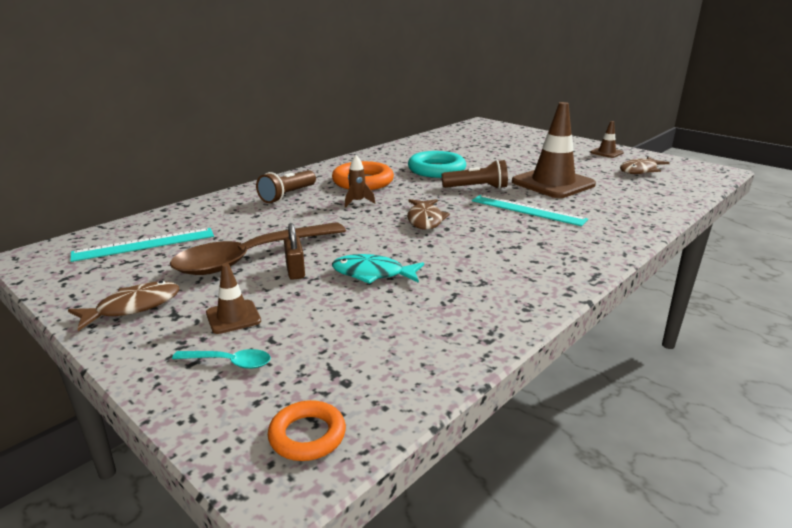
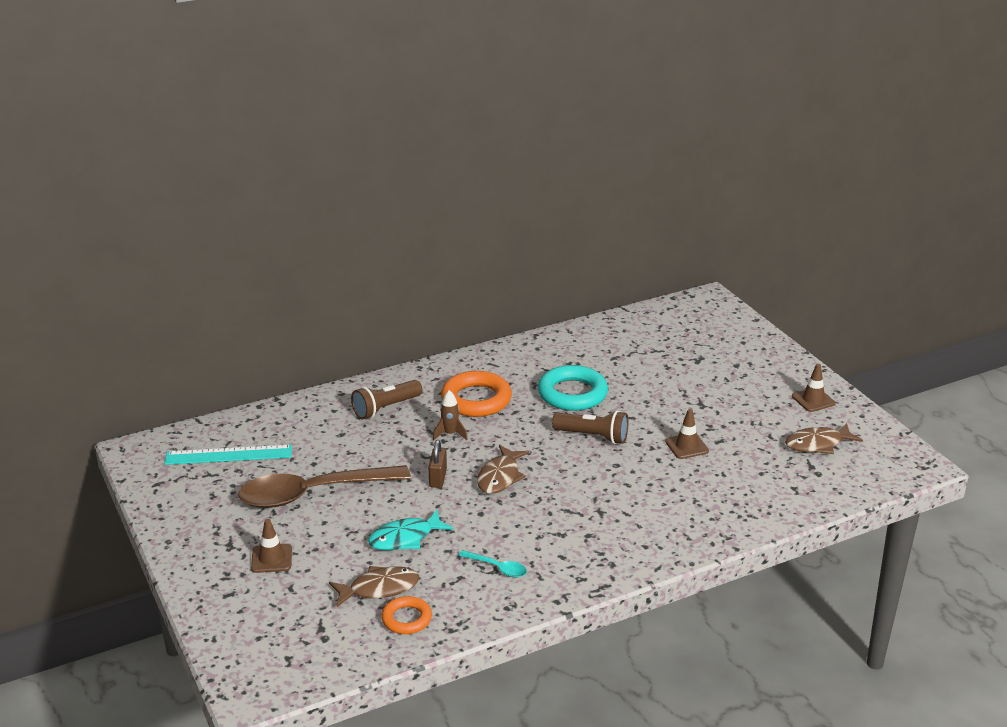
camera: 20 degrees right, 5 degrees up
(133, 307) = (201, 530): brown fish -> brown fish (379, 588)
(229, 362) = (253, 601): turquoise spoon -> turquoise spoon (497, 568)
(295, 271) = (342, 519): brown padlock -> brown padlock (438, 478)
(307, 435) = (279, 670): orange ring -> orange ring (406, 619)
(372, 274) = (405, 538): turquoise fish -> turquoise fish turned 60 degrees counterclockwise
(527, 210) = (617, 485): turquoise ruler -> none
(553, 183) = (686, 446): brown traffic cone -> brown traffic cone, size x0.46

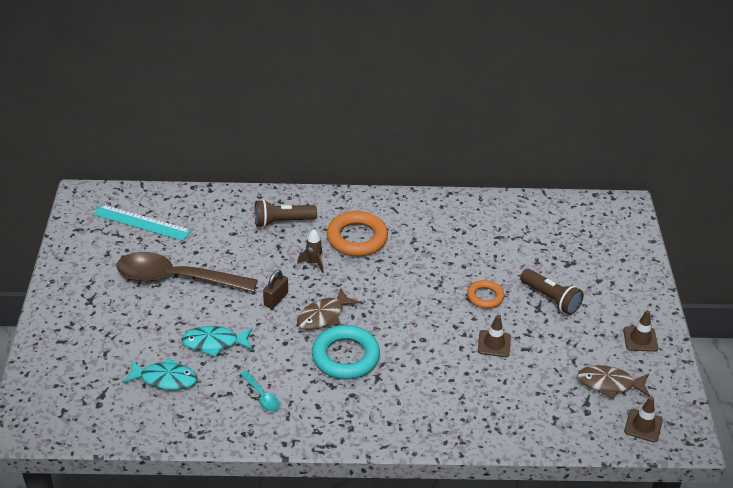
camera: 25 degrees right, 10 degrees up
(271, 558) = (109, 323): brown traffic cone -> brown traffic cone (643, 426)
(379, 588) = (165, 379): brown fish -> turquoise fish
(406, 619) = (165, 413): orange ring -> orange ring (485, 297)
(572, 394) = (437, 260): turquoise ring -> turquoise ring (345, 356)
(593, 436) = (424, 306): brown flashlight -> brown flashlight (550, 299)

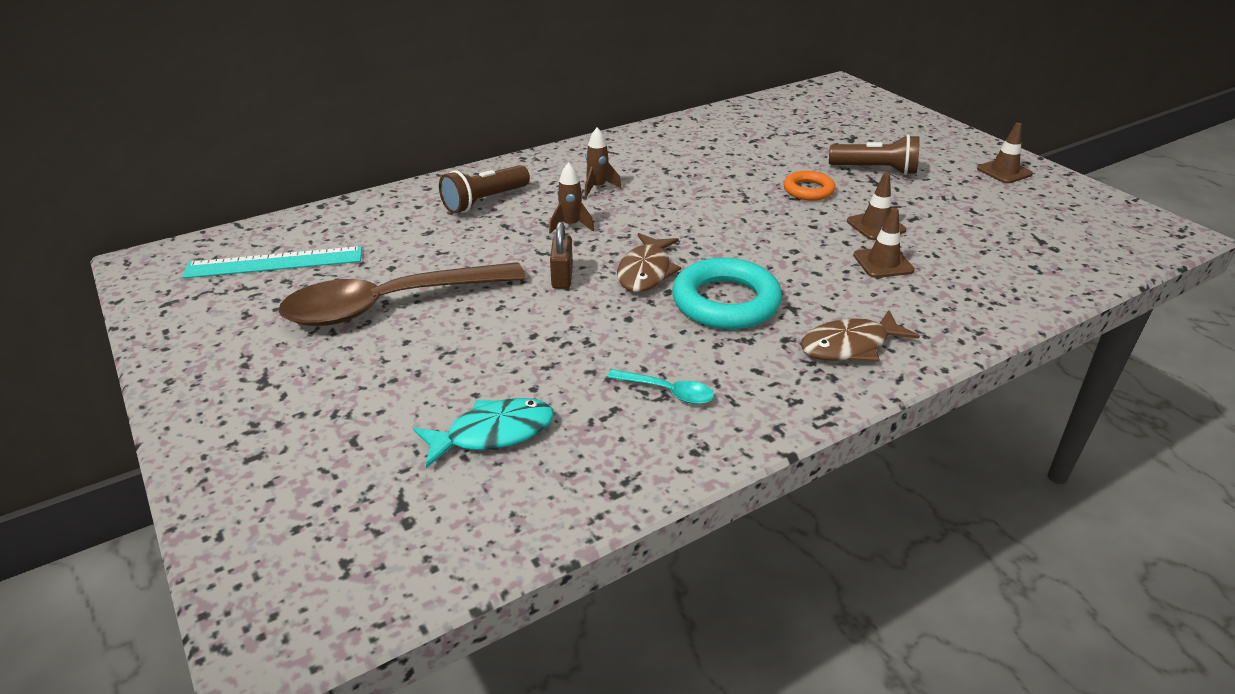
camera: 30 degrees left, 5 degrees down
(214, 343) = (526, 357): turquoise fish -> none
(357, 238) = (598, 187): orange ring -> brown rocket
(609, 384) = (1036, 216): brown fish -> brown fish (850, 346)
(643, 426) = (1121, 238): brown traffic cone -> brown traffic cone (883, 263)

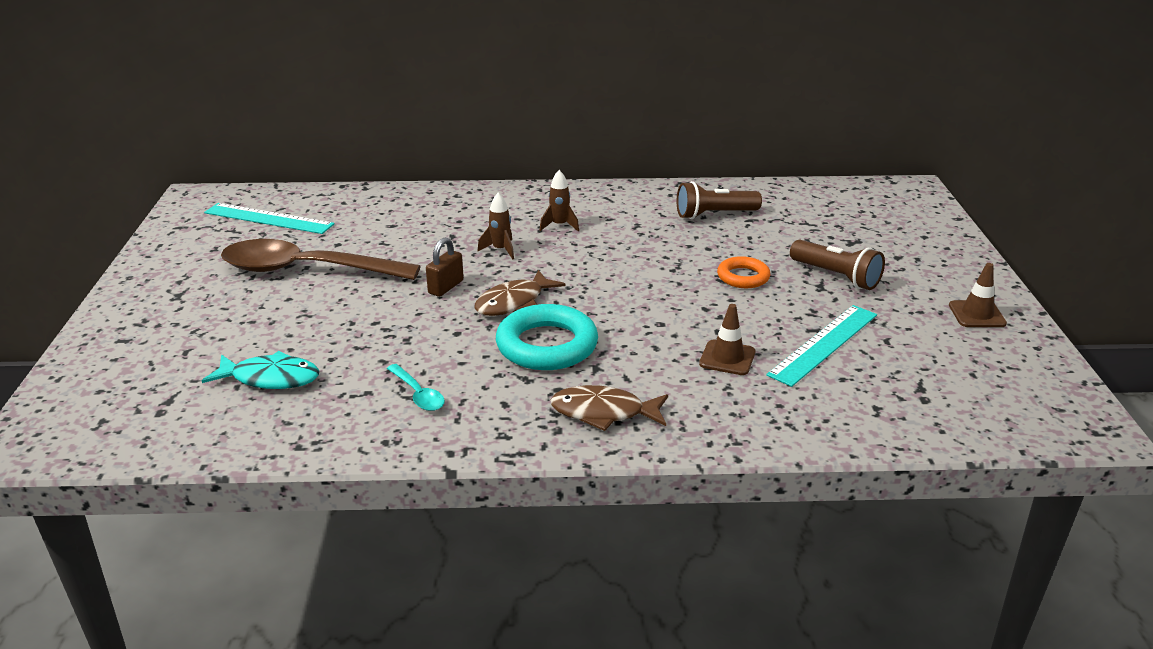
camera: 30 degrees right, 5 degrees down
(485, 201) = (459, 213): brown flashlight -> brown flashlight (714, 214)
(875, 226) = (765, 325): brown traffic cone -> none
(936, 227) = (824, 344): none -> turquoise ruler

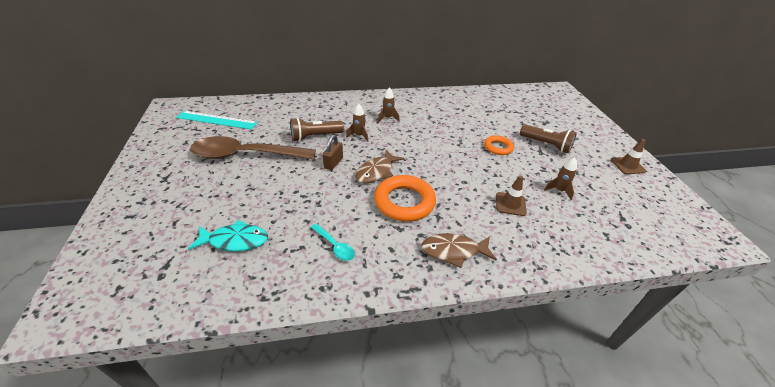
camera: 10 degrees left, 10 degrees up
(547, 345) = (404, 202): turquoise ring -> orange ring
(714, 214) = (468, 108): brown flashlight -> brown flashlight (315, 136)
(824, 344) = (558, 190): turquoise ruler -> brown rocket

